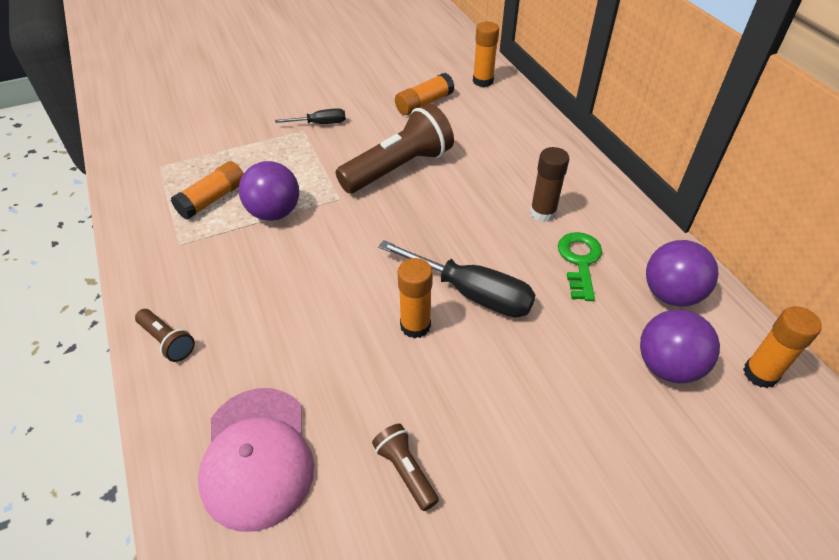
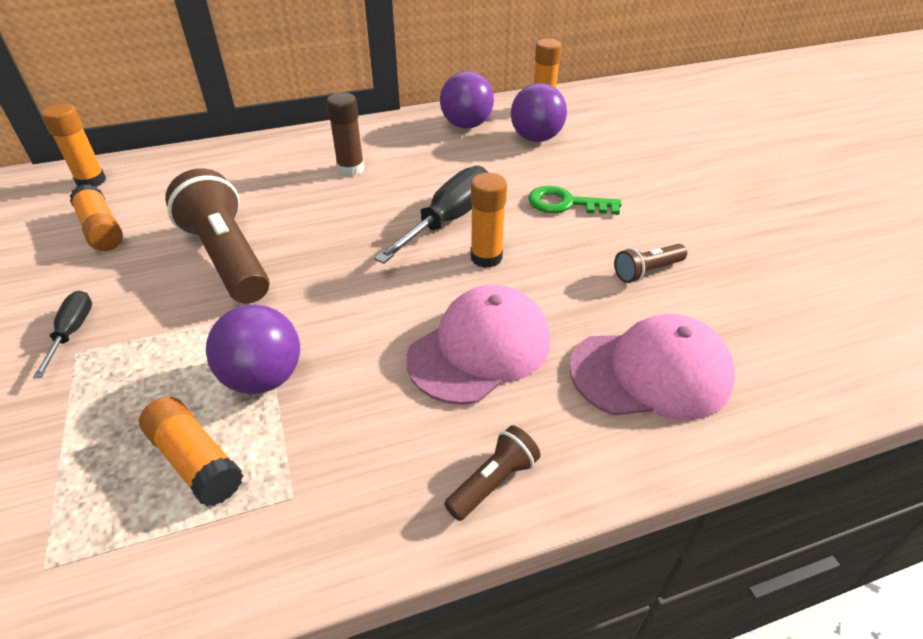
camera: 85 degrees left, 5 degrees down
(294, 327) = (480, 349): none -> pink cap
(579, 261) = (421, 158): green key -> green key (566, 203)

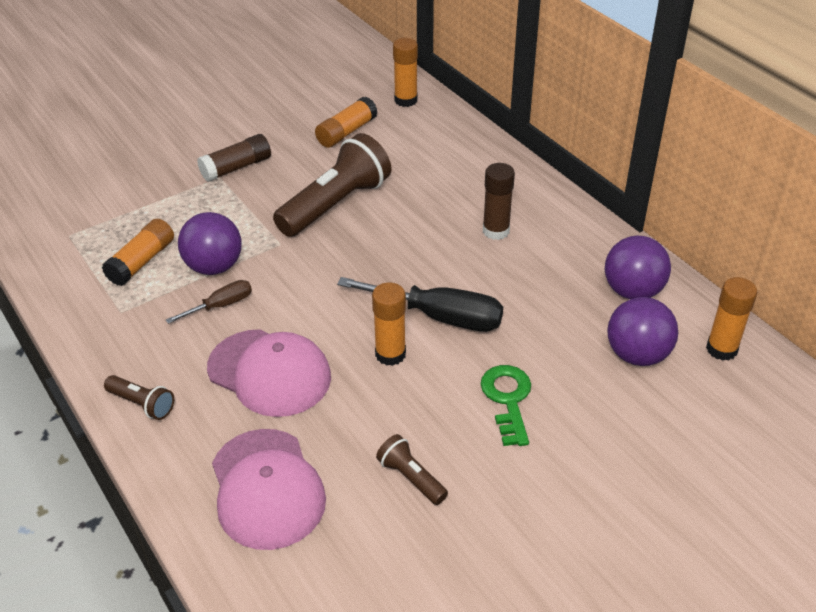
camera: 75 degrees right, 0 degrees up
(72, 332) = (236, 168): black screwdriver -> brown glue stick
(344, 380) = (220, 306): none -> brown screwdriver

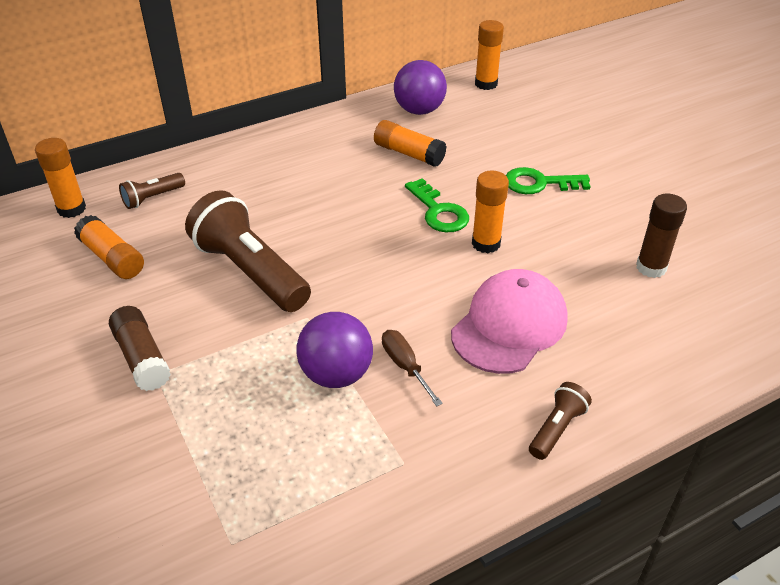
camera: 85 degrees left, 0 degrees up
(142, 262) = (312, 447): orange glue stick -> orange glue stick (409, 153)
(267, 488) = (654, 327): pink cap -> none
(411, 478) = (627, 240): brown flashlight -> brown flashlight (152, 198)
(438, 316) = (439, 211): black screwdriver -> green key
(496, 231) = (326, 169): brown glue stick -> brown glue stick (651, 267)
(637, 355) = (490, 118): purple ball -> none

